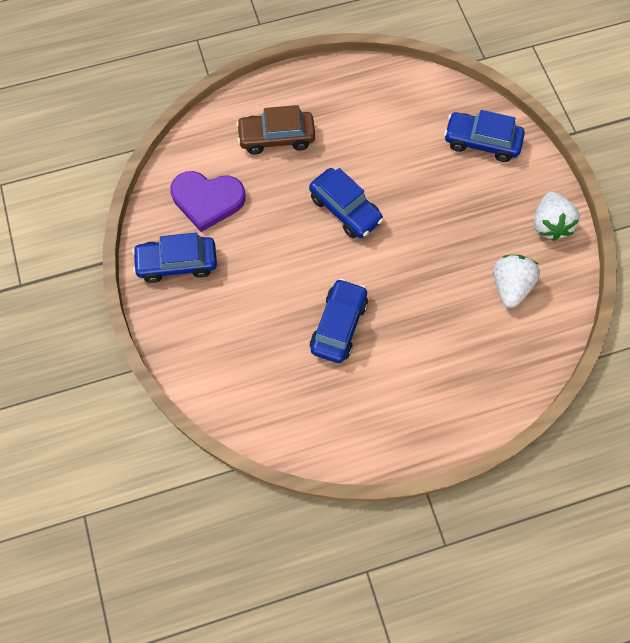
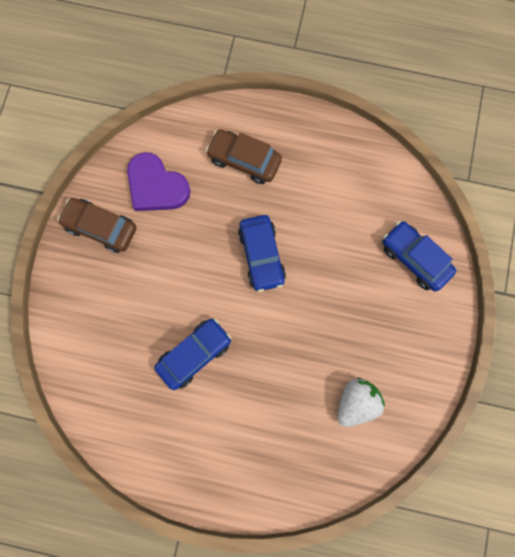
camera: 30 degrees right, 10 degrees up
(177, 263) = (101, 227): blue car -> brown car
(549, 224) = (425, 366): white strawberry -> none

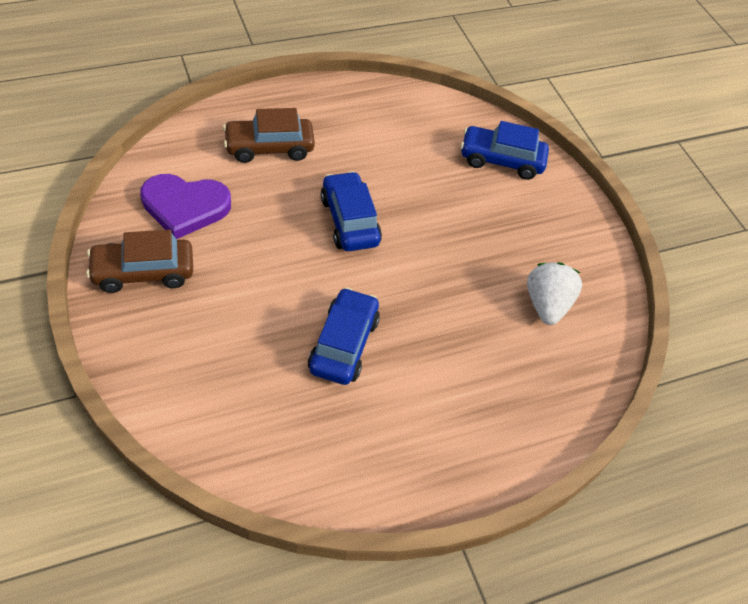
camera: 40 degrees left, 25 degrees down
(261, 256) = (349, 221): blue car -> blue car turned 150 degrees counterclockwise

